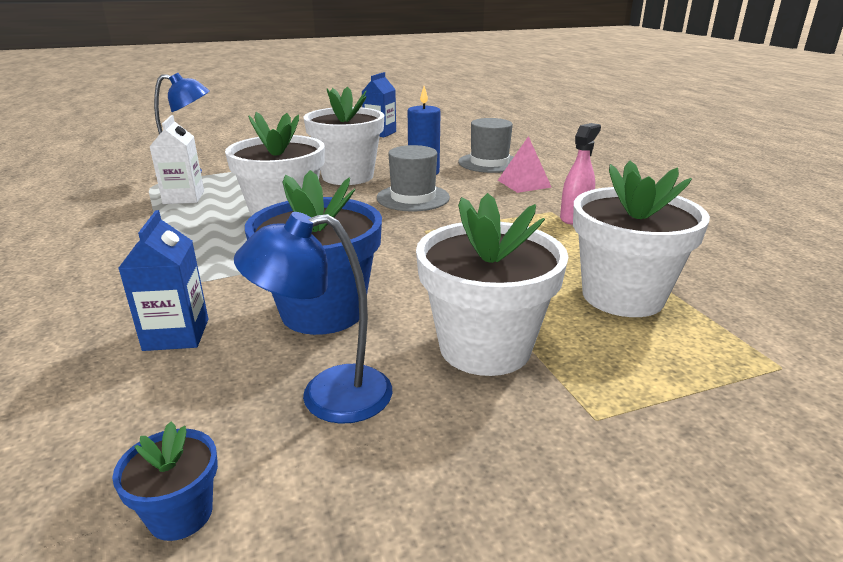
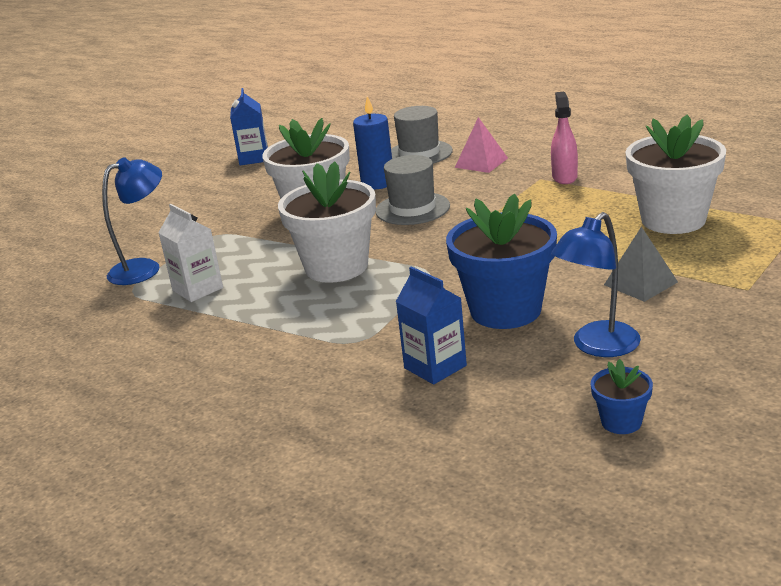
camera: 30 degrees left, 0 degrees up
(485, 347) = (640, 283): white flower pot -> grey pyramid

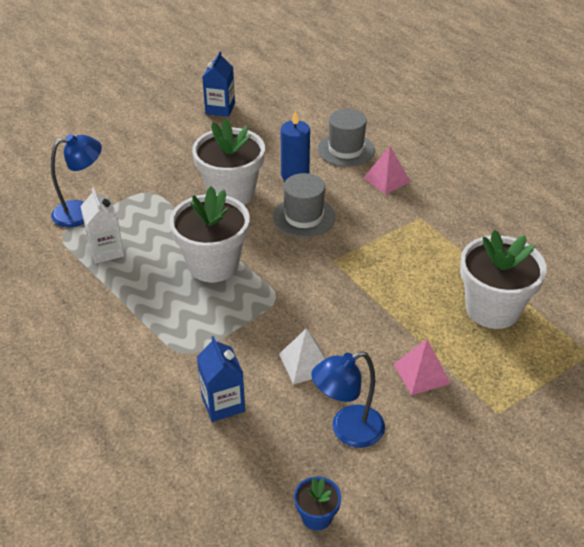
camera: 15 degrees right, 15 degrees up
(505, 310) = (305, 363): blue flower pot -> white pyramid
(564, 177) = (440, 223): pink spray bottle -> none
(640, 283) = (421, 373): grey pyramid -> pink pyramid

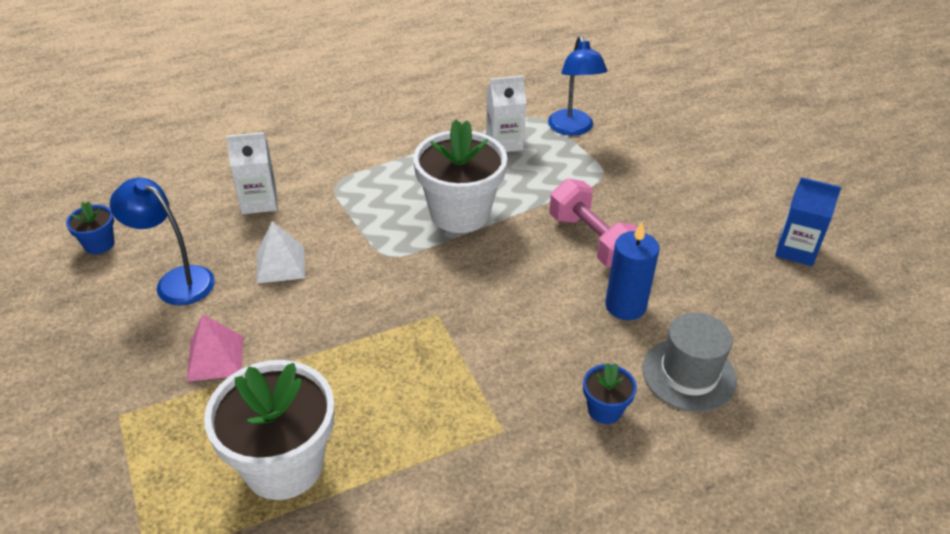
camera: 100 degrees right, 0 degrees up
(223, 404) = (259, 202): blue carton -> white carton
(231, 193) = (592, 240): white flower pot -> pink dumbbell
(304, 217) = (530, 300): grey hat -> none
(347, 430) = (176, 281): blue lamp -> blue lamp turned 45 degrees counterclockwise
(386, 179) = (604, 410): pink pyramid -> blue flower pot

